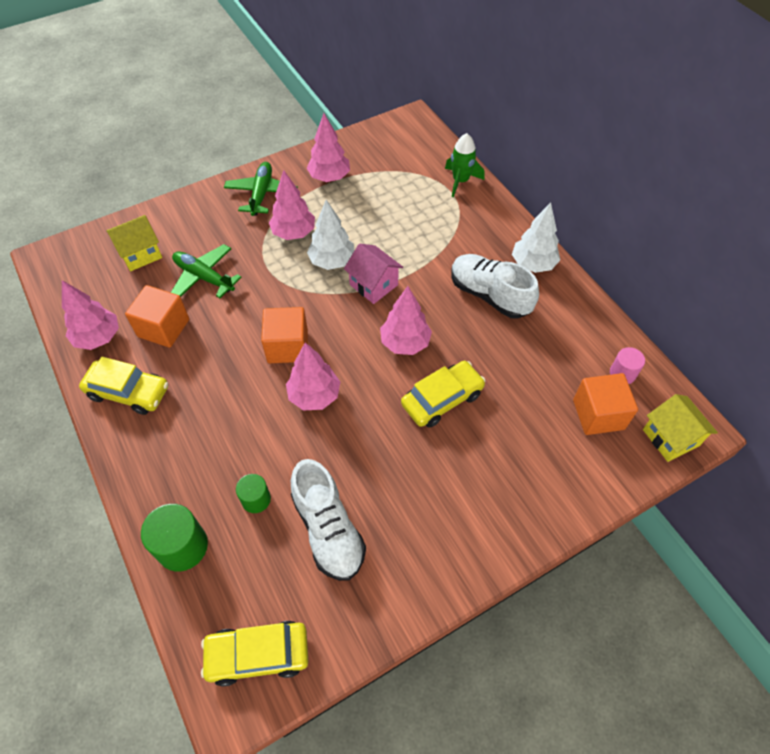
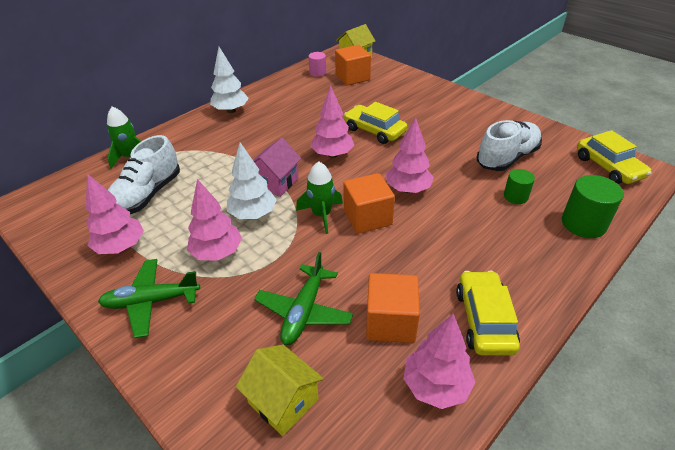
camera: 105 degrees left, 15 degrees down
(308, 311) = (321, 215): none -> green rocket
(489, 295) = (268, 124): white shoe -> white shoe (147, 195)

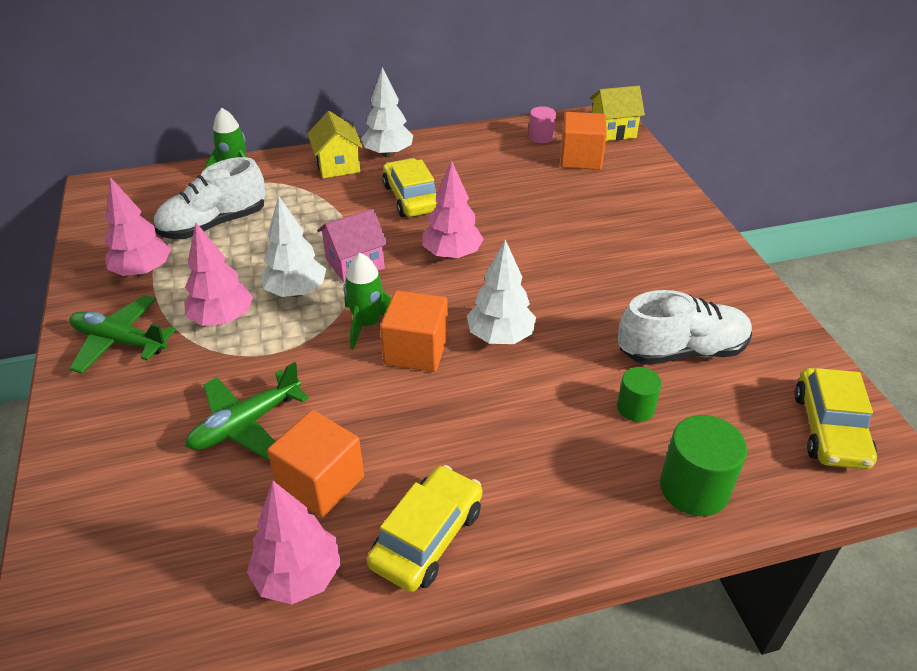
camera: 30 degrees right, 0 degrees up
(283, 401) = (142, 504): yellow house -> yellow house (338, 165)
(374, 130) = (536, 243): yellow car -> yellow car (411, 198)
(408, 189) = (500, 337): pink tree -> white tree

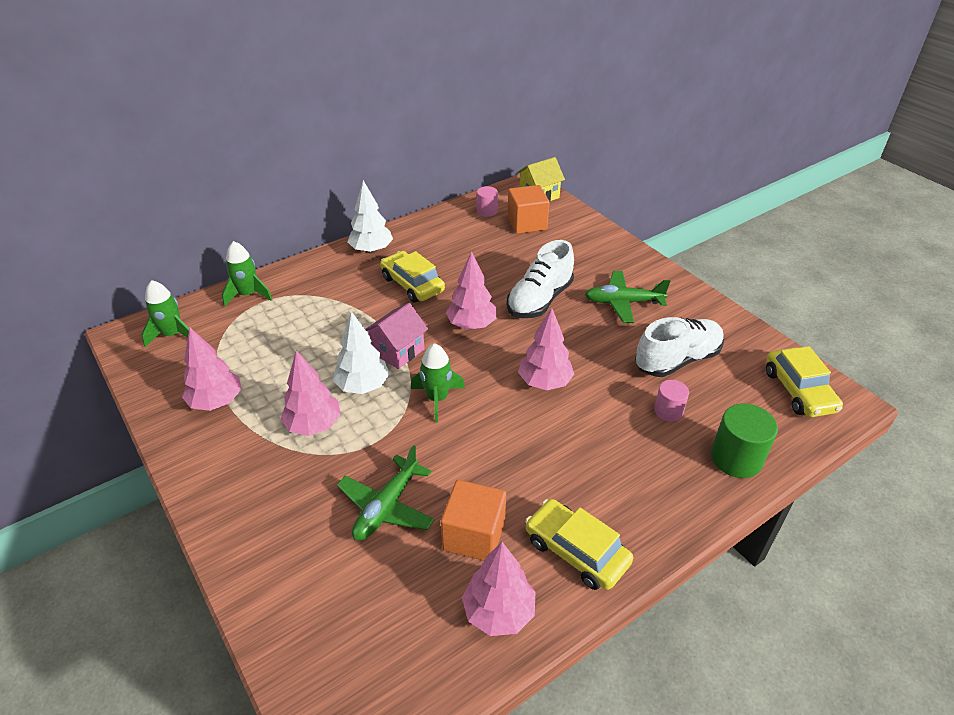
camera: 20 degrees left, 0 degrees up
(120, 341) = (234, 468): green plane -> green plane (623, 302)
(142, 197) = (172, 335): none -> green rocket
(214, 225) = (256, 345): white shoe -> white shoe (539, 300)
(338, 165) = (334, 269): yellow house -> none
(416, 350) = (487, 410): orange cube -> none
(427, 537) = (576, 551): yellow car -> yellow car turned 60 degrees counterclockwise
(500, 337) = (545, 382): white tree -> pink tree
(635, 408) = (668, 411): green cylinder -> pink cylinder

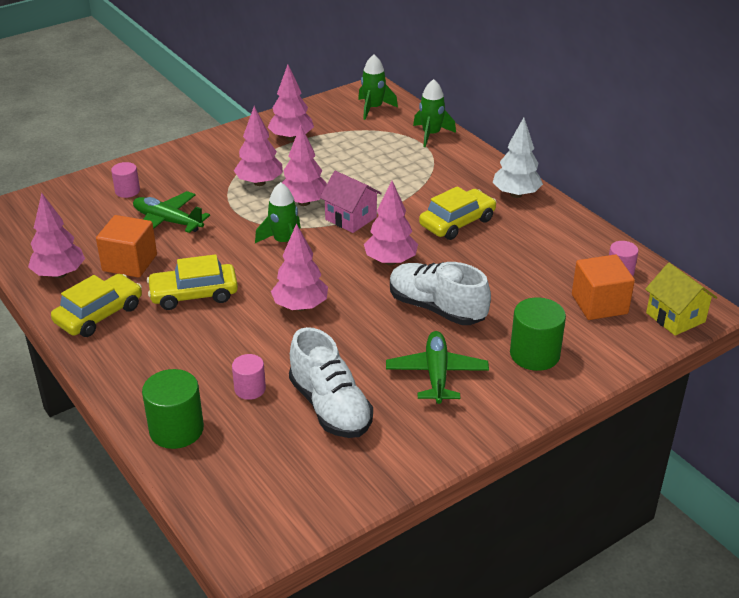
camera: 90 degrees right, 5 degrees down
(305, 563) = (127, 191): none -> pink cylinder
(363, 386) = (304, 202): white tree -> pink tree
(590, 255) = (534, 354): none -> green cylinder
(799, 390) = (270, 506): yellow car -> yellow car (194, 294)

